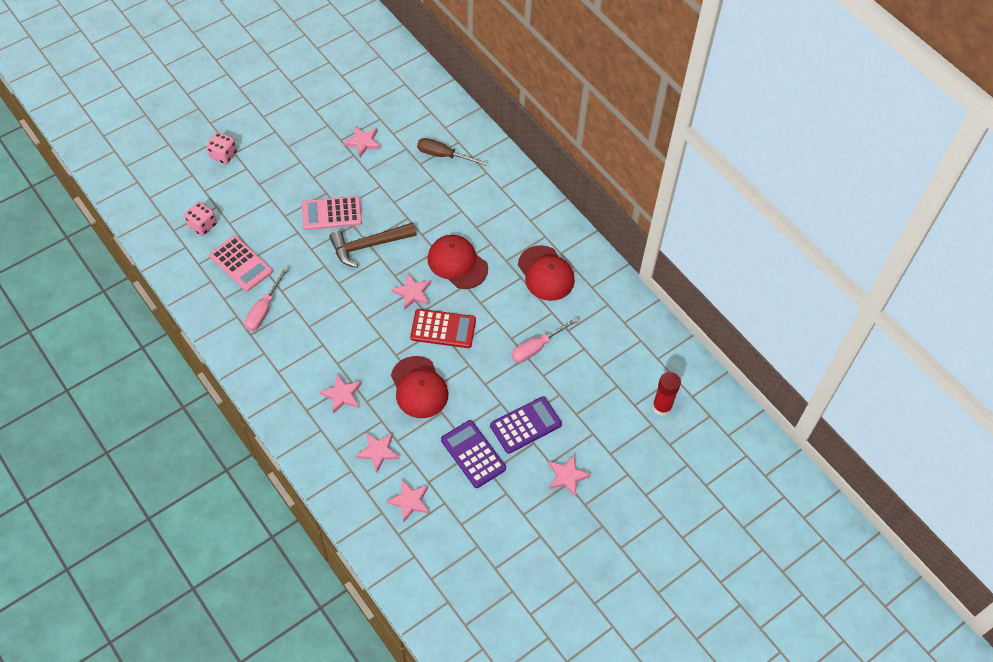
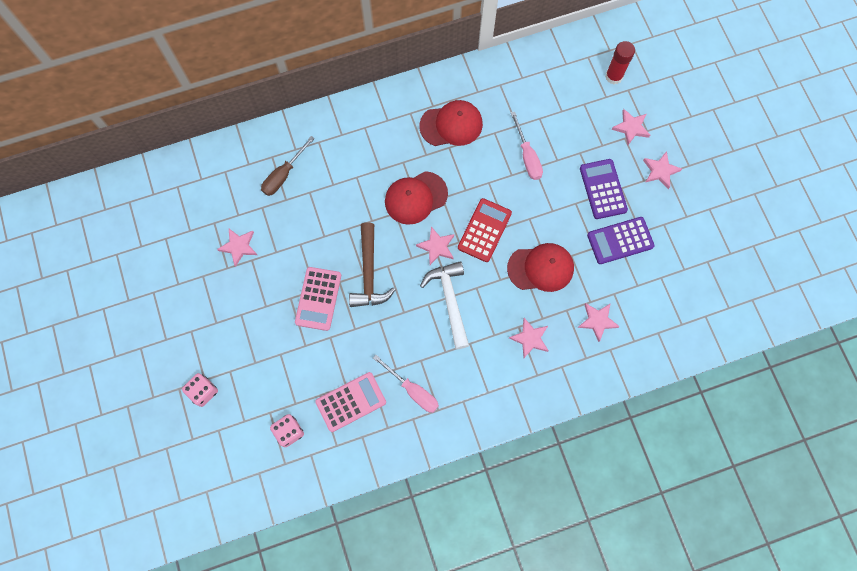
camera: 70 degrees left, 15 degrees up
(361, 317) = (450, 301): none -> white hammer
(410, 501) = (653, 306): pink star -> pink star (631, 128)

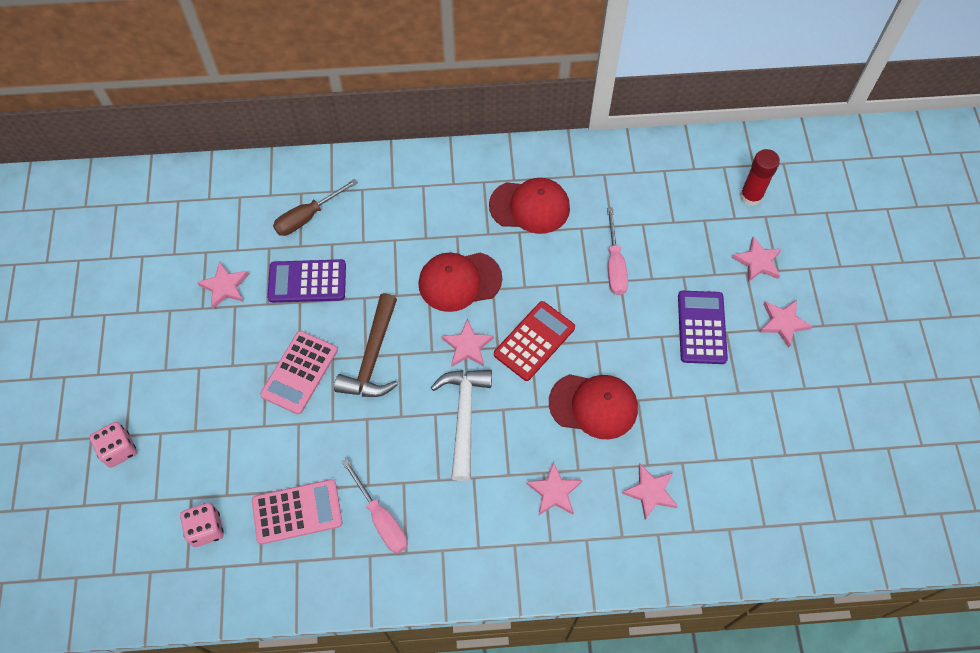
camera: 15 degrees right, 10 degrees down
(620, 241) = (708, 397): purple calculator -> purple calculator (307, 282)

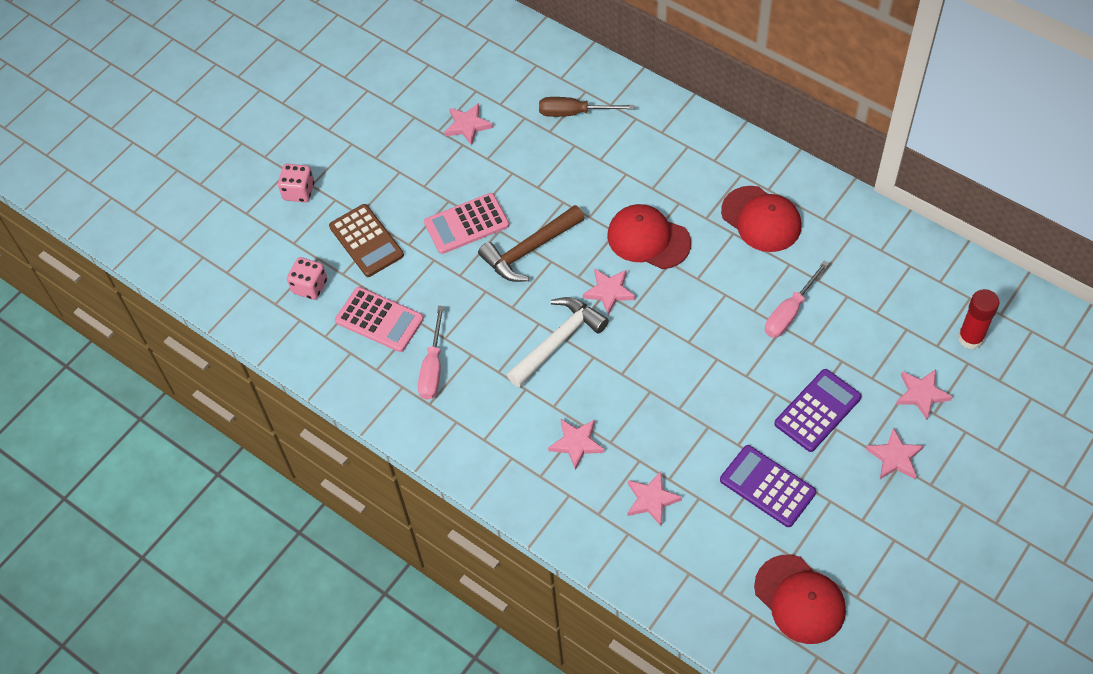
camera: 45 degrees right, 5 degrees down
(223, 450) = (366, 241): none -> brown calculator
(307, 282) = (530, 161): purple calculator -> purple calculator (767, 486)
(534, 341) = (666, 324): red calculator -> none
(593, 405) = (667, 405): red cap -> red cap (799, 599)

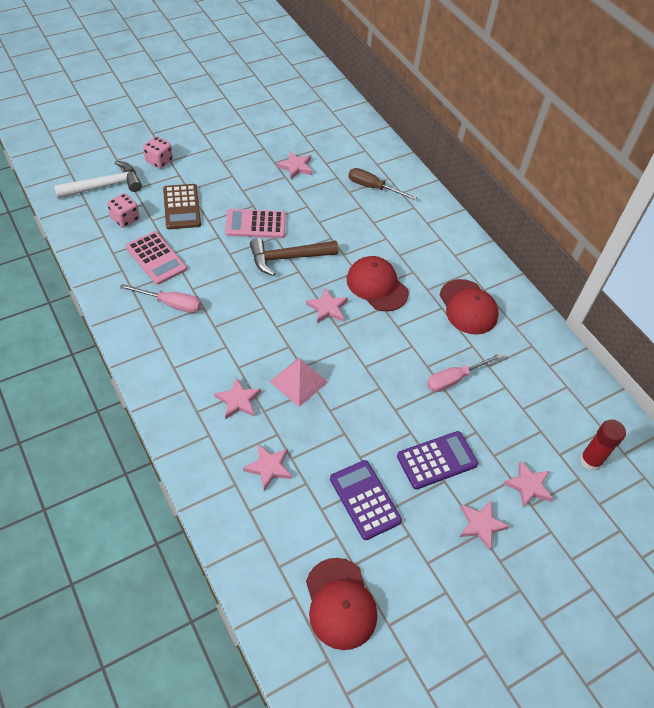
camera: 15 degrees right, 5 degrees down
(433, 368) = (171, 304): pink screwdriver -> pink screwdriver turned 105 degrees counterclockwise
(558, 341) = (270, 325): white hammer -> white hammer (104, 186)
(627, 392) = (298, 381): none -> pink pyramid

